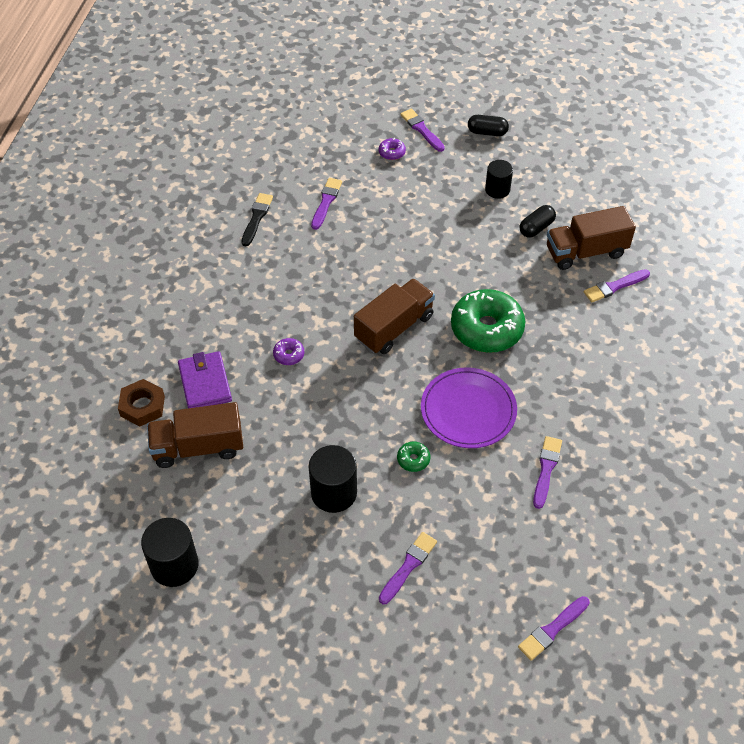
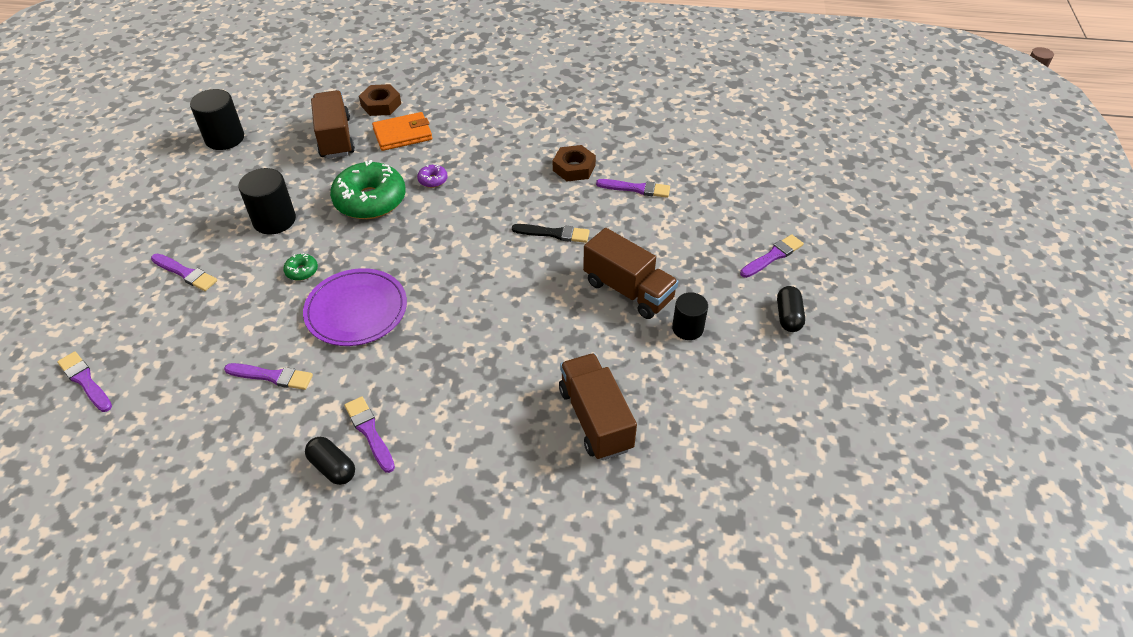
camera: 85 degrees right, 5 degrees down
(205, 383) = (403, 134): purple wallet -> orange wallet
(256, 218) = (605, 144): black brush -> black brush (554, 233)
(288, 243) = (574, 168): none -> brown nut
(392, 153) = (725, 233): purple donut -> none
(394, 327) = (467, 249): brown truck -> brown truck (628, 290)
(486, 329) = (466, 323): green donut -> green donut (370, 200)
(536, 228) = (629, 367): black capsule -> black capsule (332, 467)
(614, 287) = (538, 449): purple brush -> purple brush (369, 432)

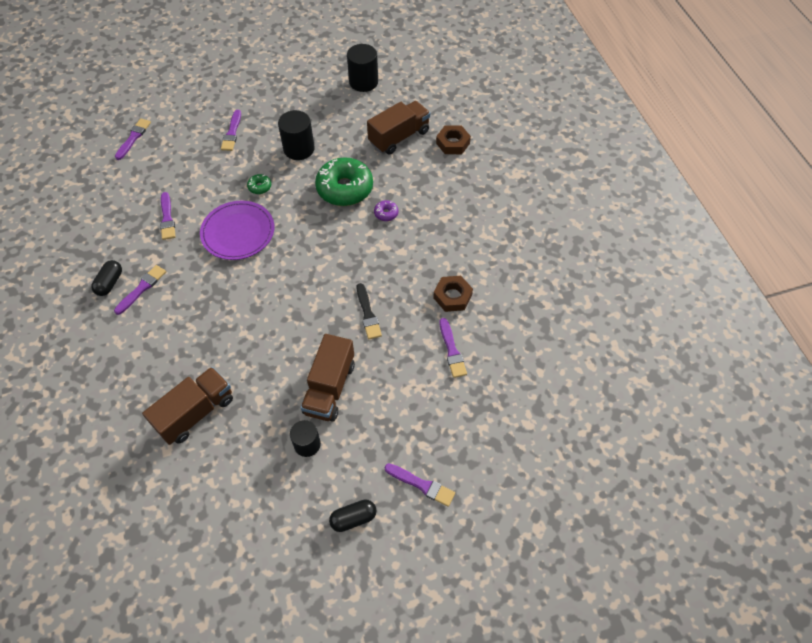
camera: 65 degrees right, 10 degrees up
(403, 134) = (426, 172): orange wallet -> none

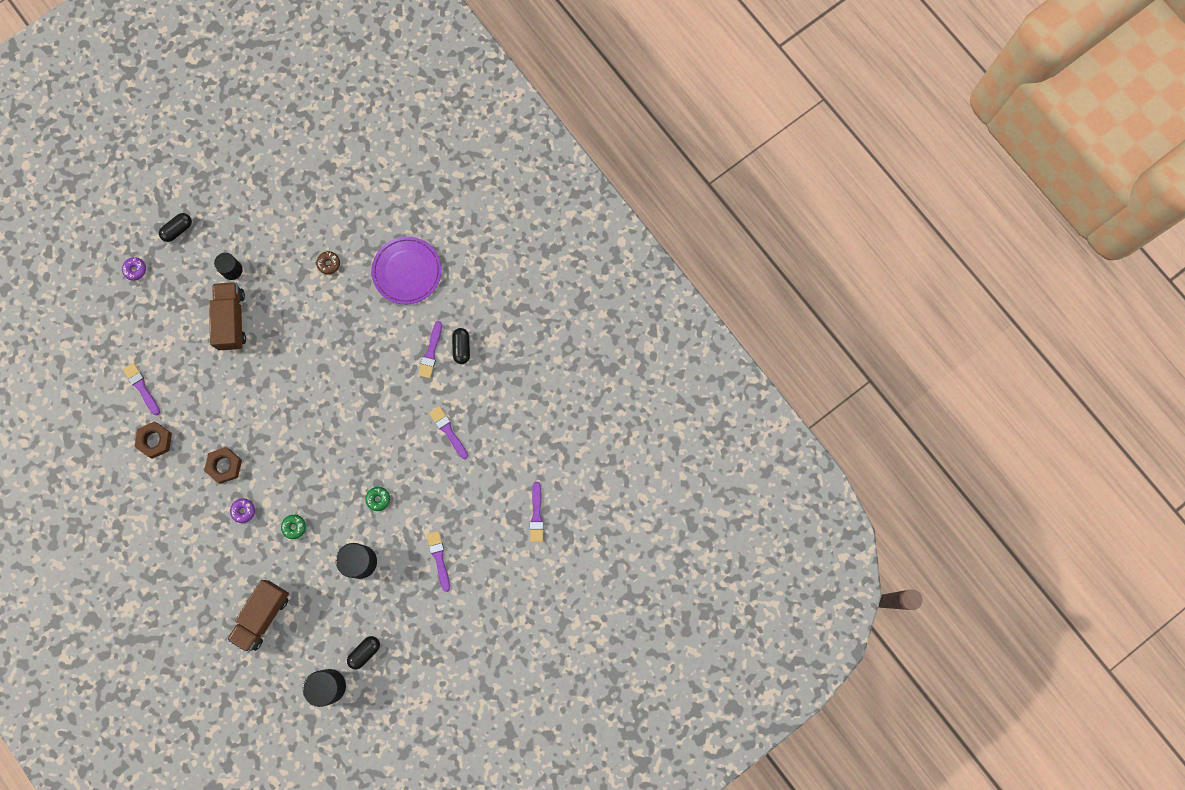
camera: 160 degrees right, 20 degrees up
(195, 412) = (329, 264): brown truck -> brown donut
(238, 232) = (374, 439): purple plate -> purple plate (407, 271)
(325, 93) = (365, 652): none -> black capsule
(345, 188) = (294, 527): green donut -> green donut, size x0.42
(368, 314) = (224, 397): black brush -> none
(422, 485) = (135, 270): purple brush -> purple donut
(453, 143) = (203, 627): brown nut -> brown nut (224, 466)

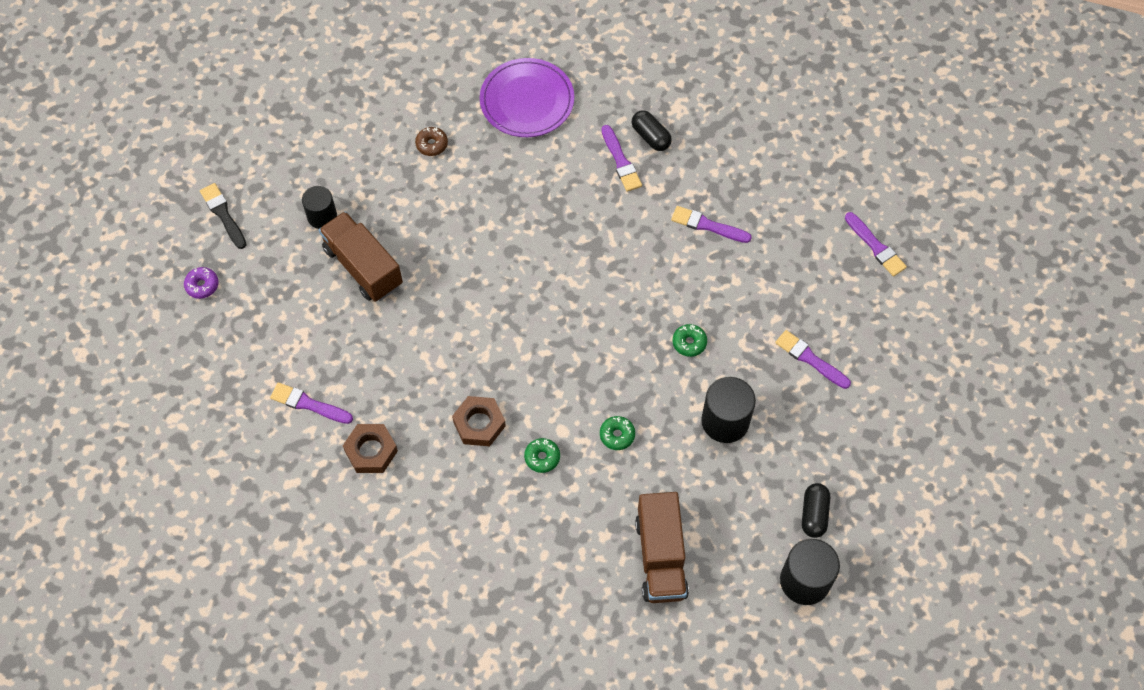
camera: 35 degrees left, 15 degrees down
(178, 230) = (223, 214): black capsule -> black brush
(243, 511) = (542, 457): purple donut -> green donut

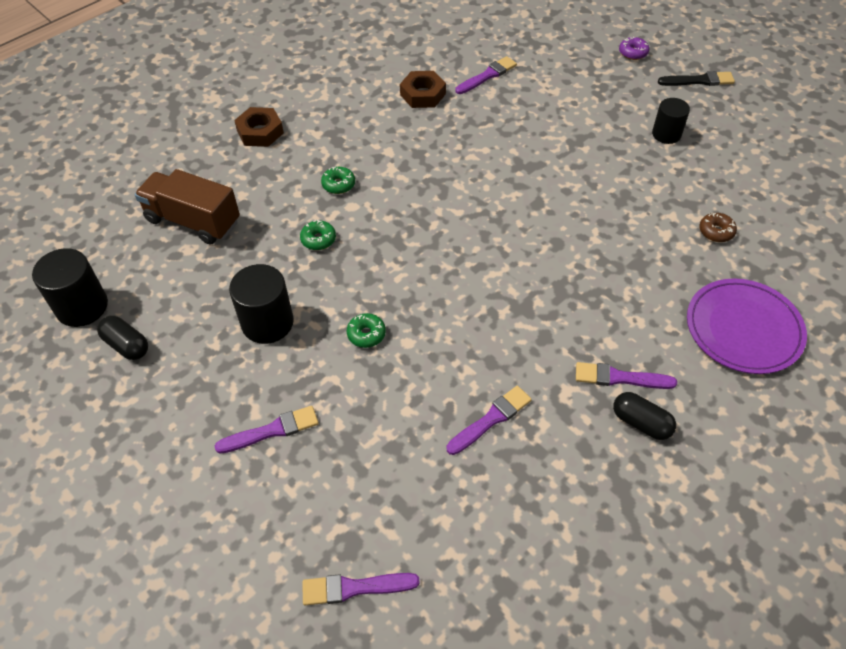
camera: 120 degrees right, 10 degrees down
(363, 267) = (598, 142): brown truck -> none
(479, 424) = (398, 159): brown nut -> brown nut (260, 132)
(650, 137) = (641, 423): black capsule -> black capsule turned 45 degrees clockwise

